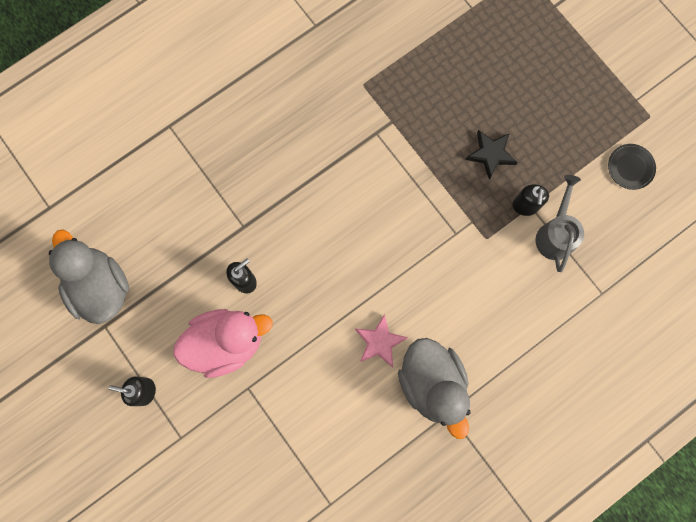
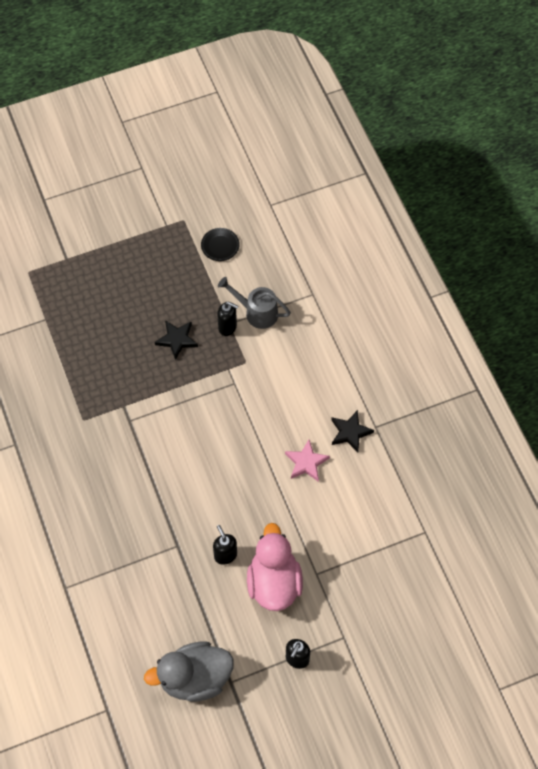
camera: 75 degrees left, 15 degrees down
(432, 384) = (350, 432): grey duck -> black star

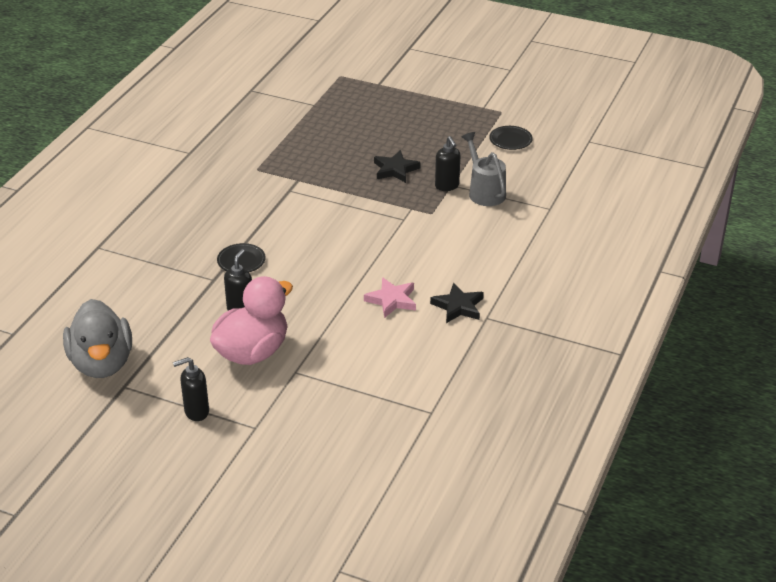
camera: 45 degrees right, 25 degrees down
(176, 514) = (241, 261): none -> black plate
(195, 678) = (102, 363): grey duck -> grey duck turned 135 degrees counterclockwise

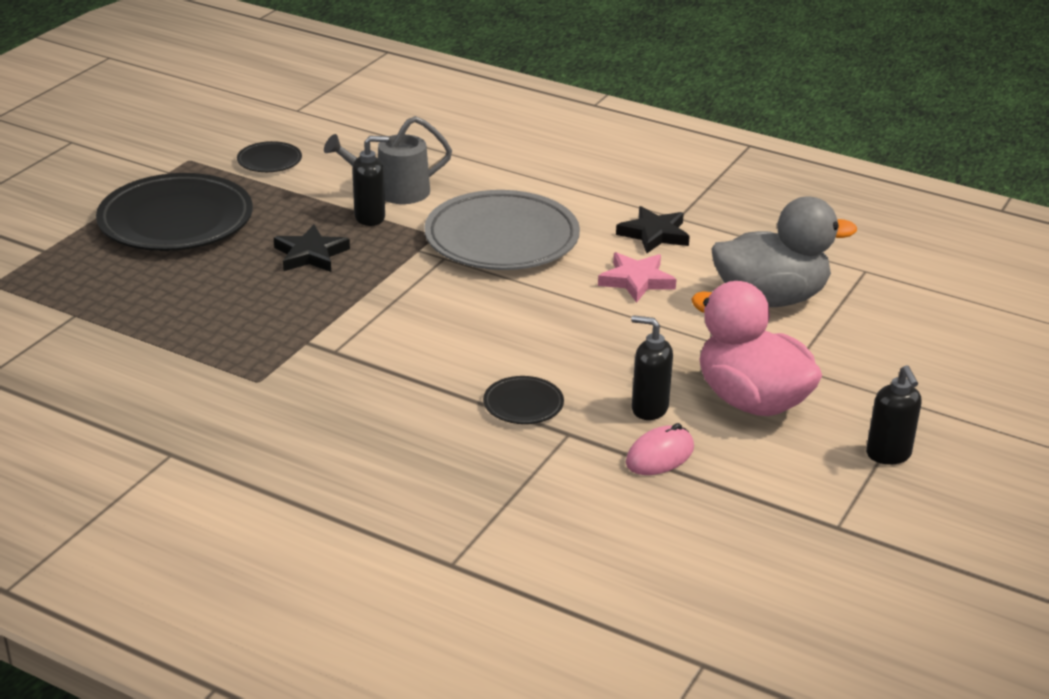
camera: 85 degrees left, 5 degrees down
(102, 363) = (783, 551): grey duck -> grey duck (770, 298)
(193, 315) = (660, 455): none -> pink mouse
(423, 119) = (176, 221): none -> black plate
(433, 240) = (502, 239): none -> grey plate

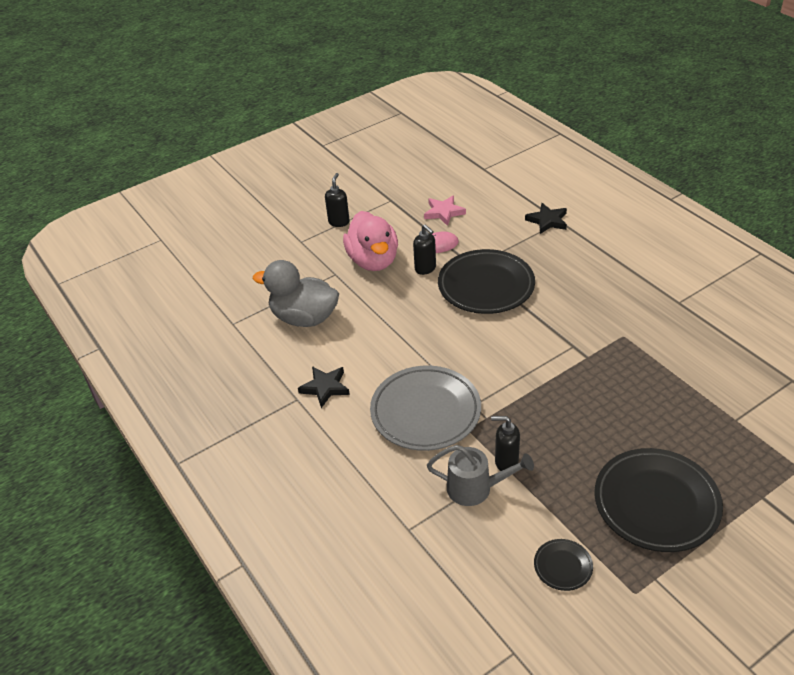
camera: 150 degrees left, 10 degrees up
(311, 254) = (562, 434): black star -> black star (547, 221)
(523, 404) = (486, 286): black plate -> black plate, size x2.23
(636, 281) = (367, 351): pink star -> pink star (444, 212)

